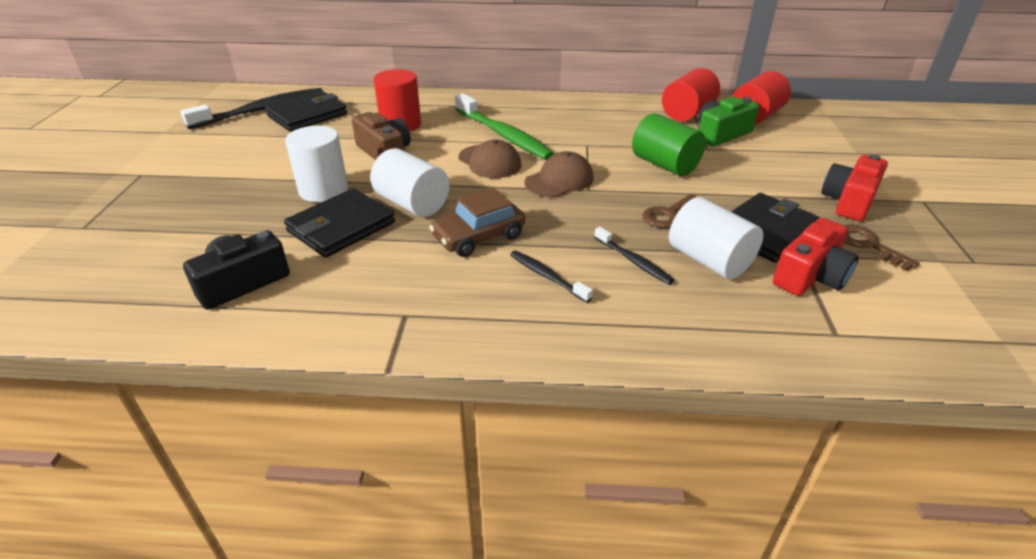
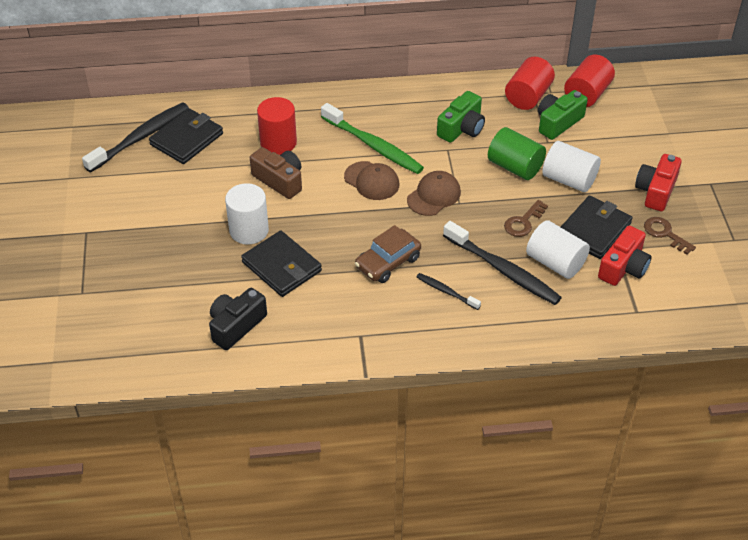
camera: 10 degrees left, 10 degrees up
(341, 227) = (282, 266): black wallet -> black wallet turned 75 degrees counterclockwise
(412, 204) = (326, 236): white cylinder -> white cylinder (569, 180)
(608, 130) = (462, 128): none -> green camera
(633, 261) = (503, 270): black toothbrush -> black toothbrush, size x1.95

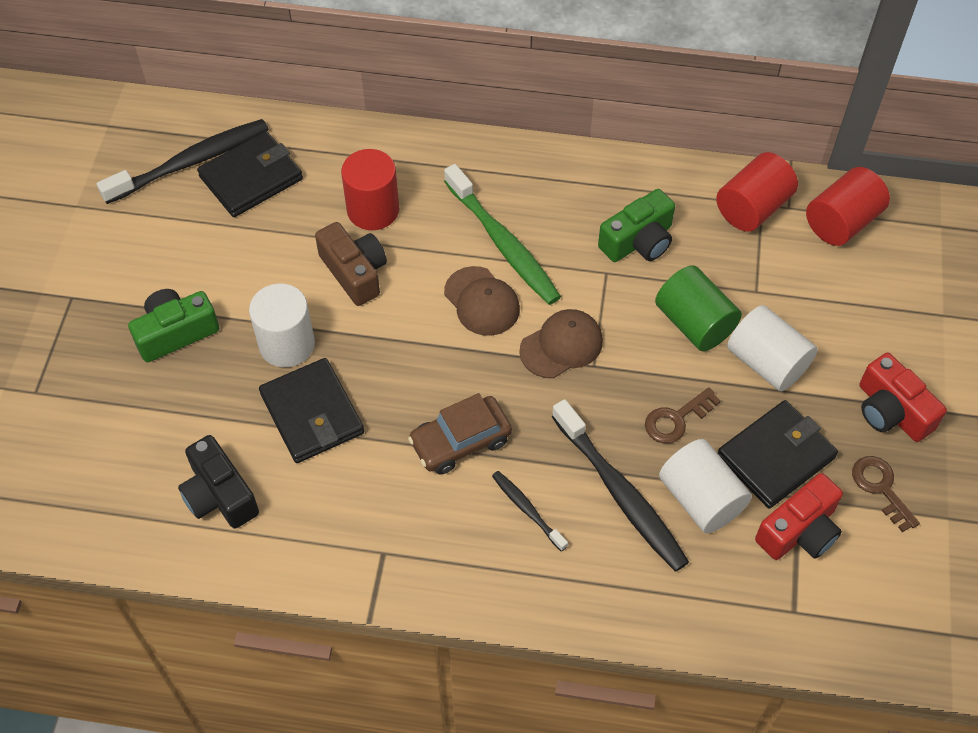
camera: 15 degrees right, 10 degrees up
(236, 326) = (219, 495): black camera -> black camera turned 90 degrees counterclockwise
(558, 122) = (782, 262): green camera -> green camera (176, 333)
(656, 191) = (891, 411): red camera -> red camera turned 75 degrees counterclockwise

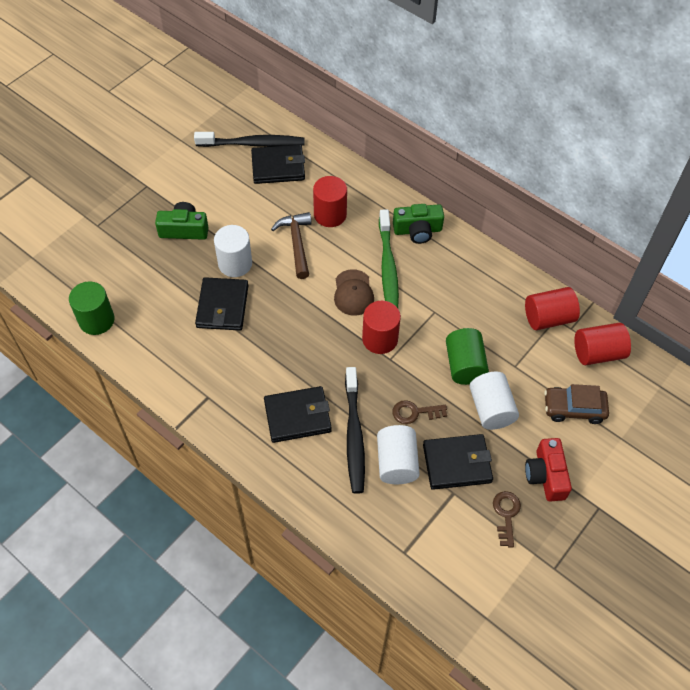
camera: 30 degrees right, 0 degrees up
(136, 532) = (96, 320): none -> green cylinder
(219, 495) = (148, 323): black camera -> none
(354, 272) = (296, 243): brown camera -> brown hammer
(460, 441) = (288, 361): brown car -> brown car (574, 408)
(527, 510) = (297, 416): black toothbrush -> black wallet
(561, 345) = (380, 339): brown cap -> red cylinder
(638, 241) = (466, 303): green camera -> green camera (417, 230)
(799, 531) = (440, 511): red camera -> none

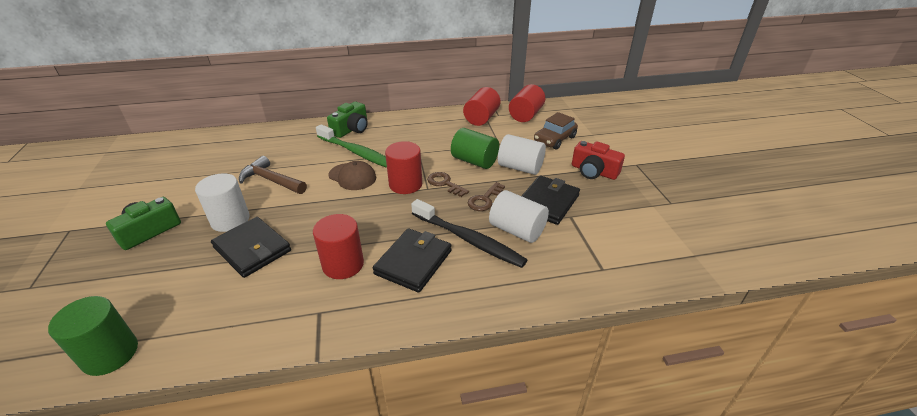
camera: 50 degrees left, 20 degrees down
(253, 144) = (160, 156): black toothbrush -> none
(278, 167) = (200, 156): black wallet -> none
(330, 214) = (278, 154): red cylinder -> red cylinder (343, 264)
(506, 514) = (610, 202): brown key -> brown key (444, 183)

